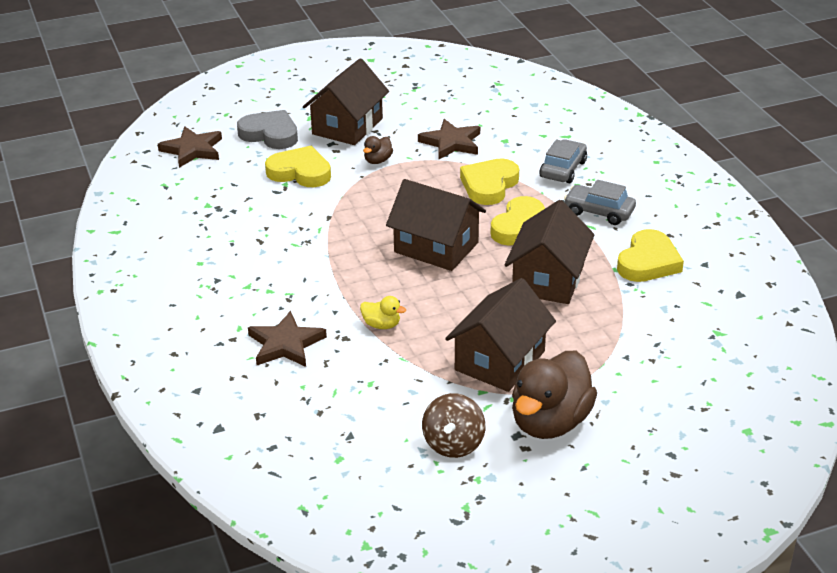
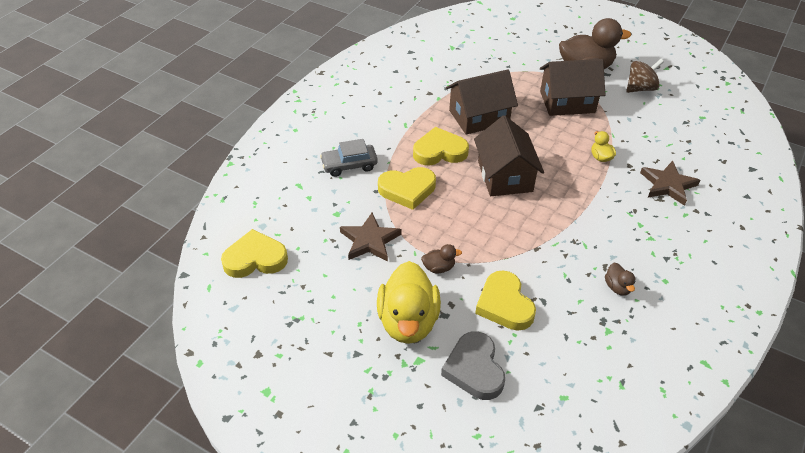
camera: 130 degrees left, 10 degrees up
(192, 150) = (557, 409): brown star -> none
(232, 233) = (617, 287): none -> brown duck
(347, 126) = (408, 322): brown house -> yellow duck
(599, 212) = (385, 128): grey car -> none
(648, 262) = (417, 89): yellow heart -> yellow heart (255, 259)

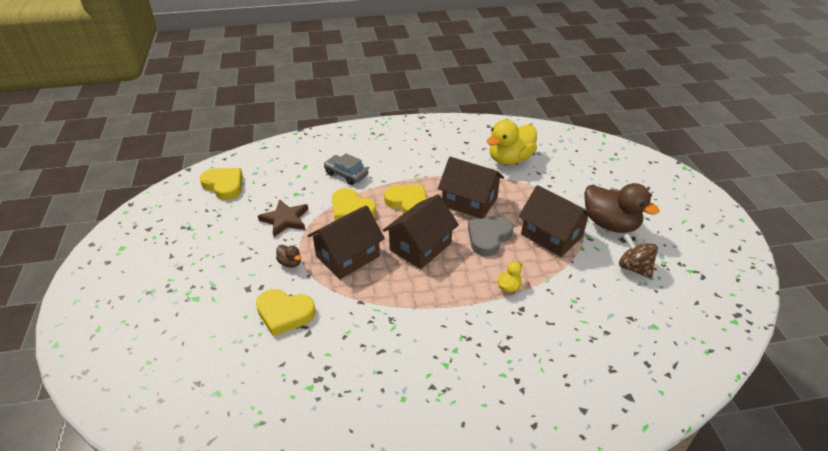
camera: 50 degrees right, 5 degrees down
(408, 322) = (226, 275): yellow duck -> yellow duck (510, 159)
(470, 226) = (348, 256): none -> brown house
(474, 369) = (208, 329): grey heart -> grey heart (488, 237)
(504, 304) = (284, 314): yellow heart -> yellow heart turned 105 degrees counterclockwise
(617, 287) = (364, 370): brown duck -> none
(640, 88) = (634, 268): brown spinning top -> brown spinning top turned 150 degrees counterclockwise
(668, 185) = (527, 345): brown star -> none

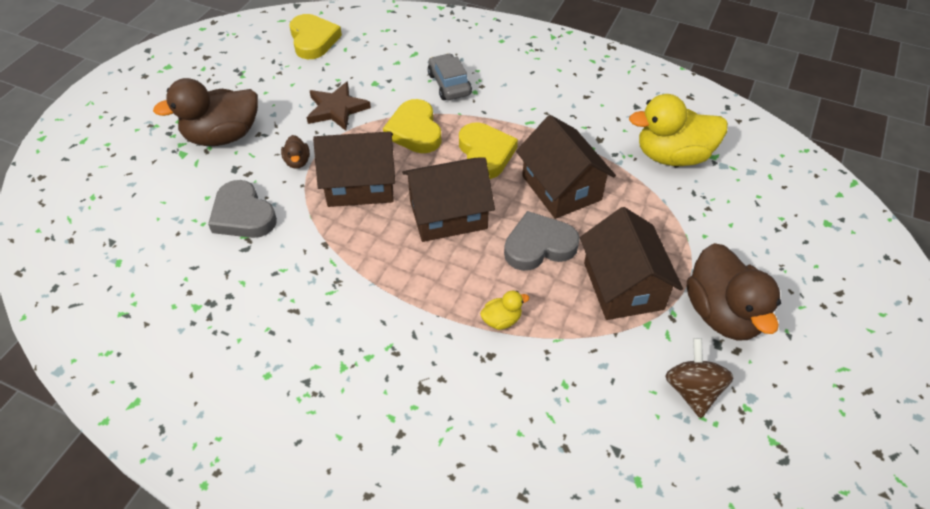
camera: 35 degrees right, 10 degrees up
(217, 273) = (222, 136): none -> brown duck
(284, 314) = (243, 215): yellow heart -> grey heart

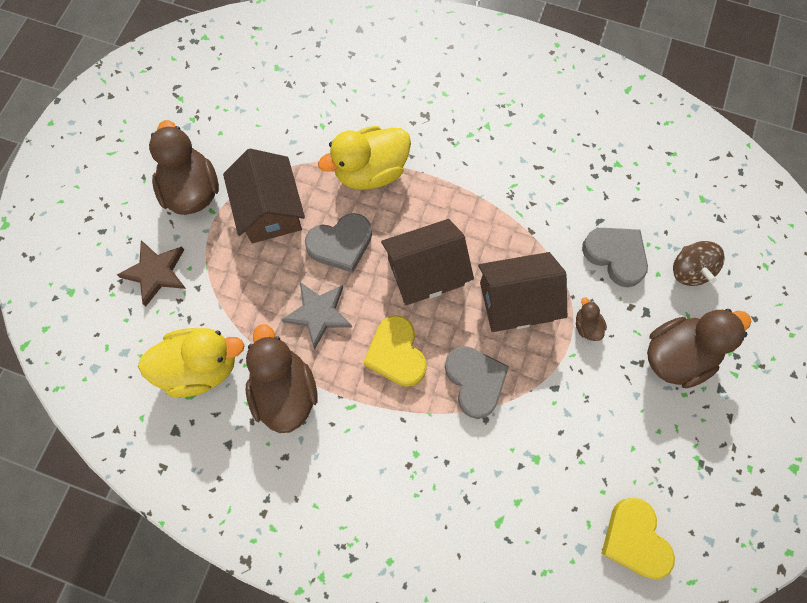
camera: 175 degrees right, 20 degrees up
(336, 109) = (568, 409): brown star -> brown star (156, 272)
(415, 131) = (475, 381): yellow heart -> grey heart
(449, 84) = (447, 464): grey car -> none
(501, 320) = (370, 171): yellow duck -> yellow duck, size x2.29
(561, 188) = (318, 314): brown house -> grey star
(590, 135) = (285, 391): none -> brown duck
(692, 390) = (228, 128): brown spinning top -> brown spinning top (689, 270)

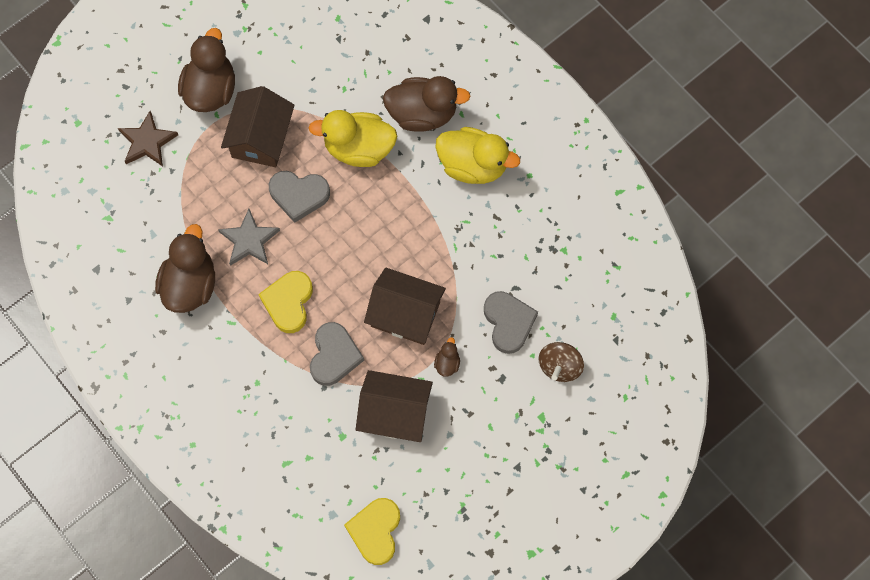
camera: 30 degrees right, 0 degrees up
(201, 367) = (140, 232): yellow duck -> yellow duck (473, 165)
(426, 272) = (350, 253): brown house -> brown house (395, 413)
(677, 355) = (502, 424): brown duck -> brown duck (422, 114)

